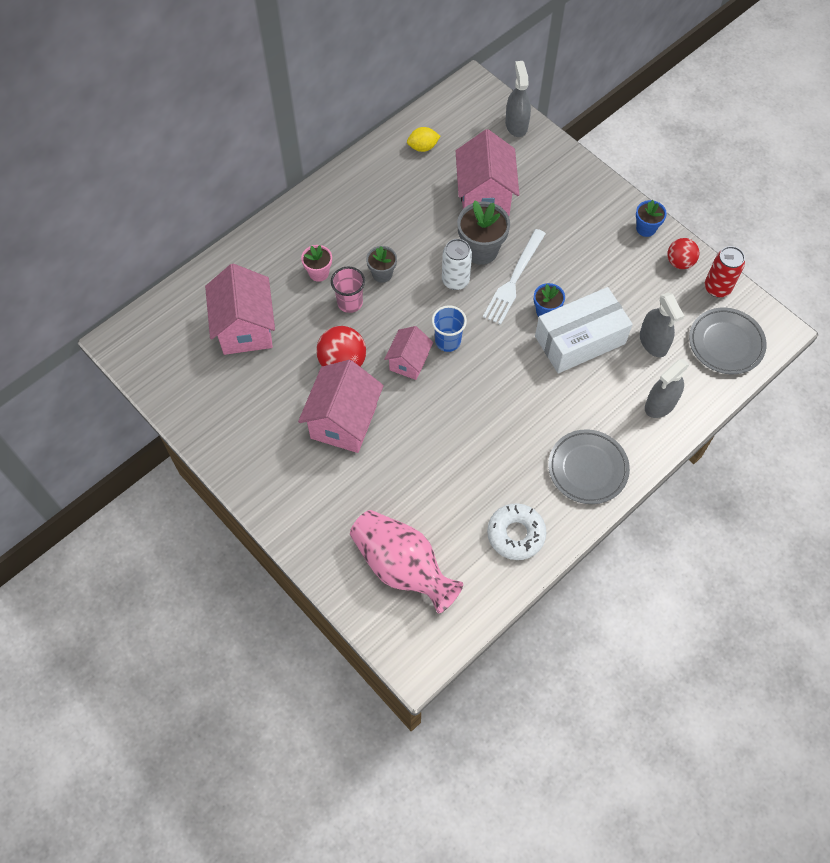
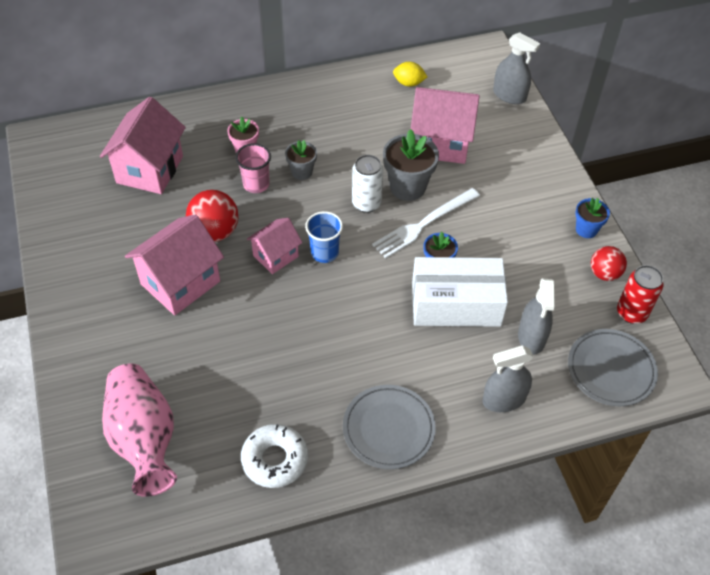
camera: 25 degrees right, 10 degrees down
(484, 196) = (440, 143): pink house -> pink house turned 75 degrees clockwise
(516, 125) = (509, 95): grey spray bottle -> grey spray bottle turned 105 degrees clockwise

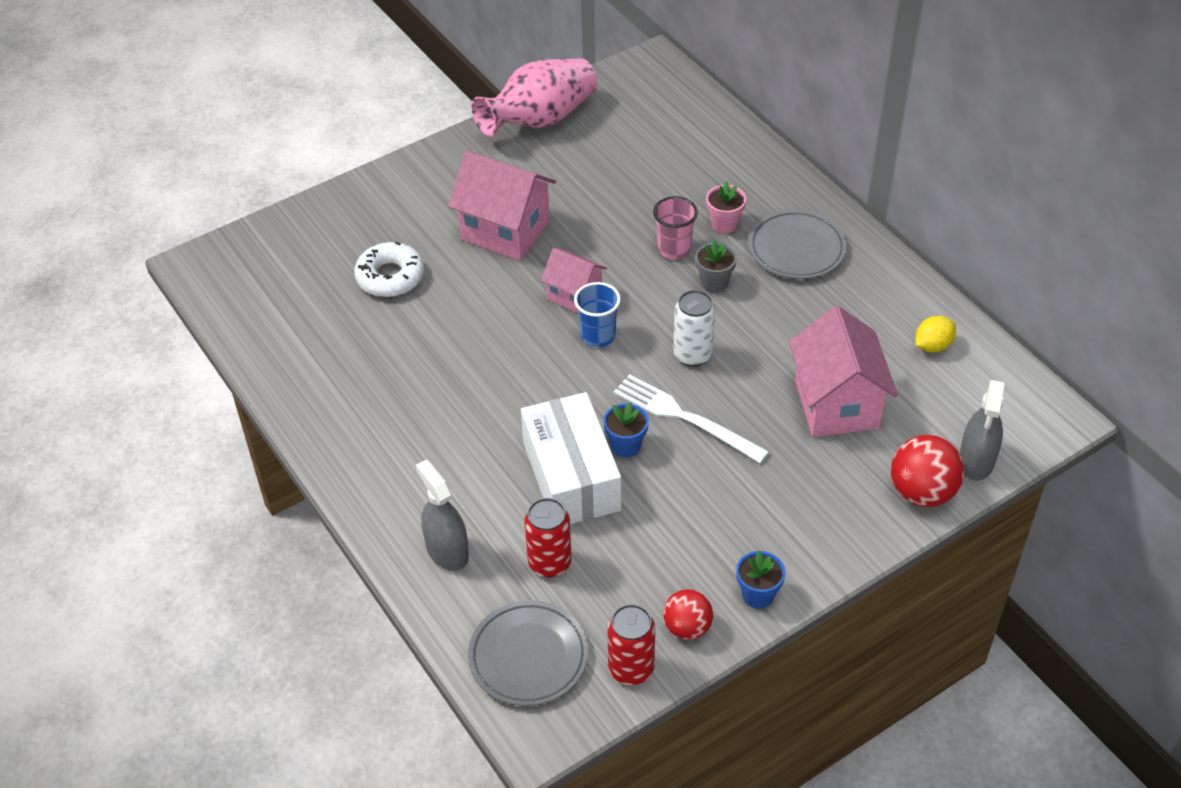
camera: 75 degrees right, 5 degrees down
(144, 439) = (308, 264): pink vase -> pink vase (540, 120)
(150, 169) = (652, 157): pink house -> none
(215, 232) = (587, 236): red ball -> red ball (922, 492)
(275, 459) = (311, 367): white donut -> white donut (390, 277)
(388, 429) = (375, 452): grey plate -> grey plate (796, 249)
(407, 187) = (740, 388): grey flower pot -> none
(409, 83) = (932, 346): yellow lemon -> yellow lemon turned 60 degrees clockwise
(531, 337) = (549, 563): grey spray bottle -> red can

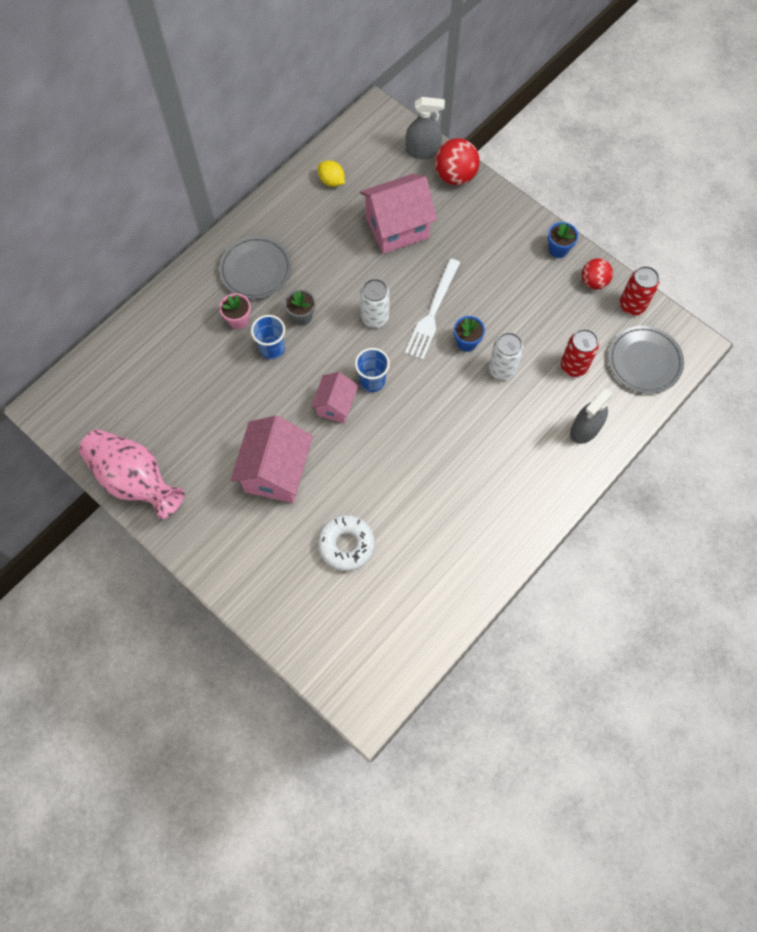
camera: 105 degrees left, 20 degrees up
(571, 476) = (502, 369): white box -> white can
(674, 249) = (272, 349): pink cup -> blue cup

